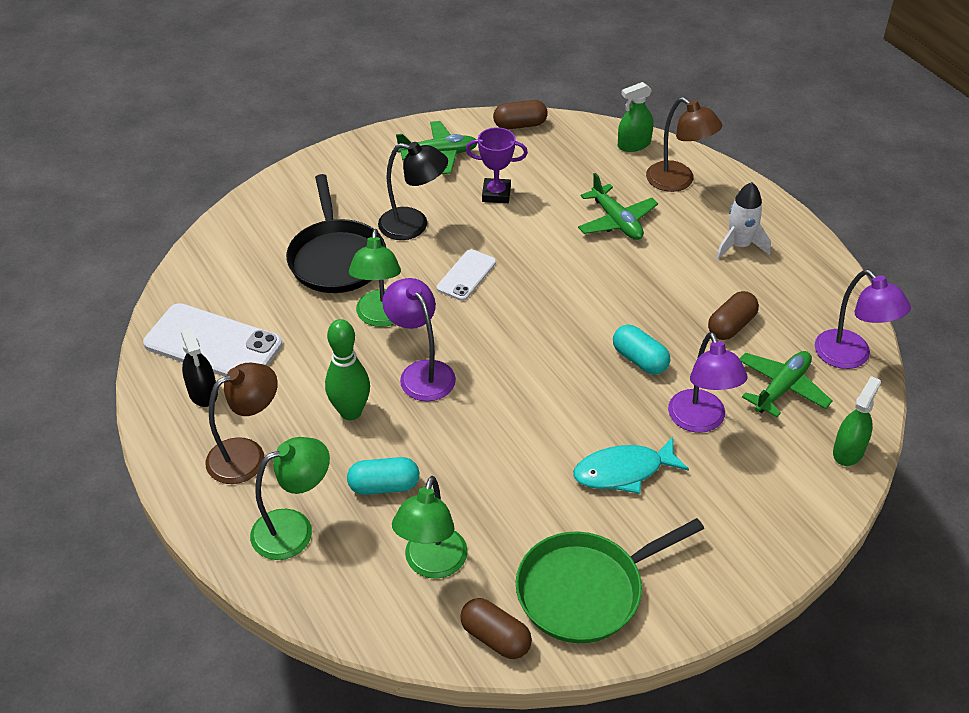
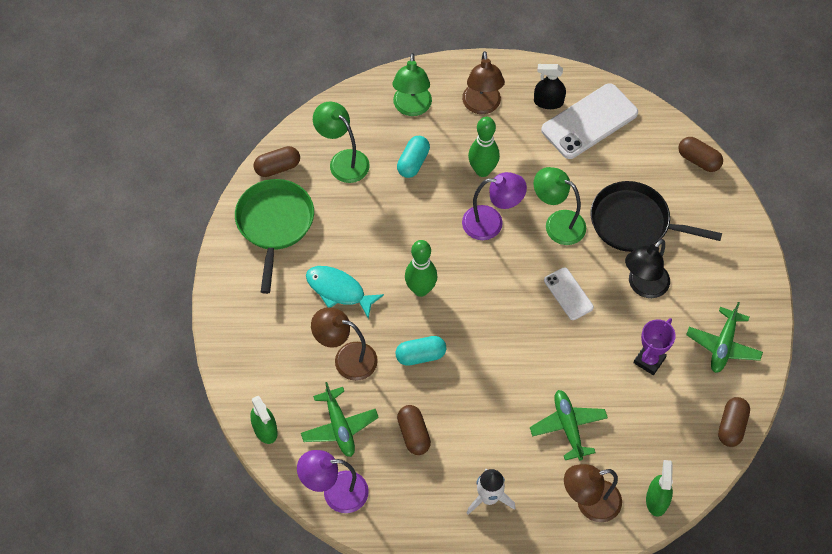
camera: 120 degrees right, 15 degrees up
(217, 238) = (698, 160): none -> brown capsule
(559, 396) = (421, 289): none -> green bowling pin
(616, 221) = (568, 427): green plane -> green plane turned 75 degrees clockwise
(623, 471) = (339, 290): turquoise fish -> turquoise fish turned 75 degrees counterclockwise
(700, 421) = (346, 358): purple lamp -> brown lamp

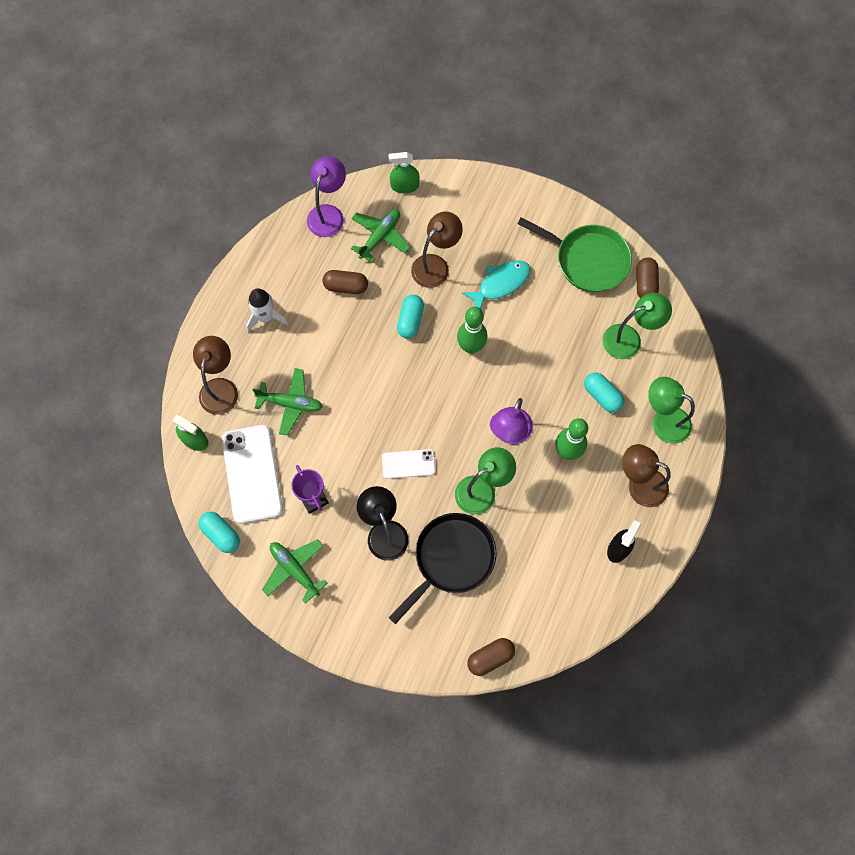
camera: 115 degrees right, 10 degrees up
(339, 426) = (380, 237): green plane -> green plane turned 120 degrees clockwise
(589, 121) = (579, 576): white phone -> white phone (252, 474)
(731, 426) = (221, 534): brown capsule -> turquoise capsule

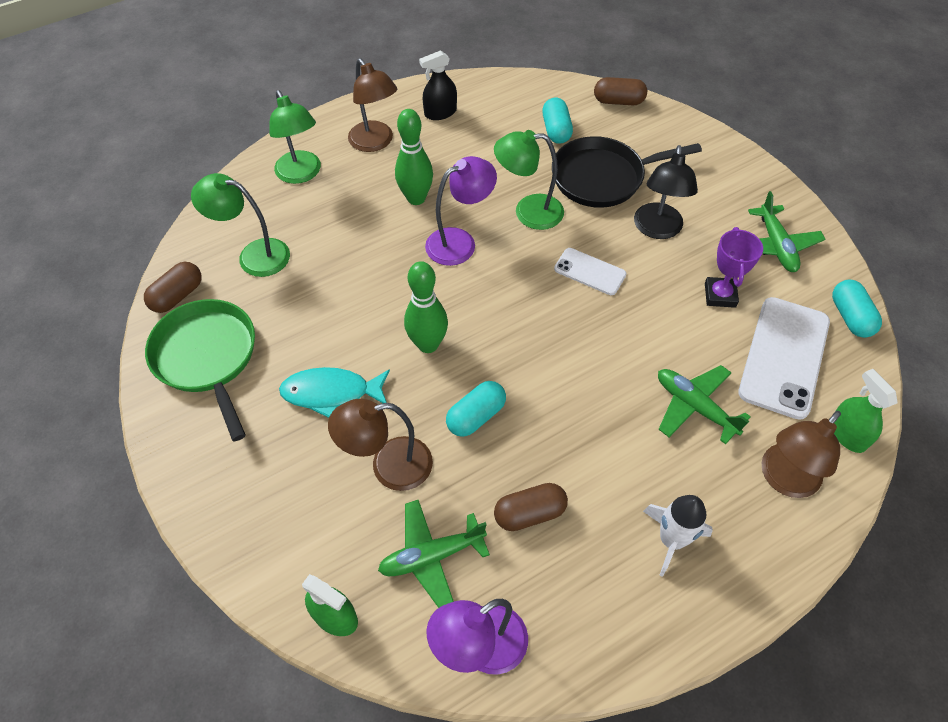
camera: 145 degrees left, 15 degrees down
(346, 286) = (529, 513): brown capsule -> brown capsule turned 60 degrees counterclockwise
(602, 396) = (336, 223): turquoise capsule -> turquoise capsule (556, 130)

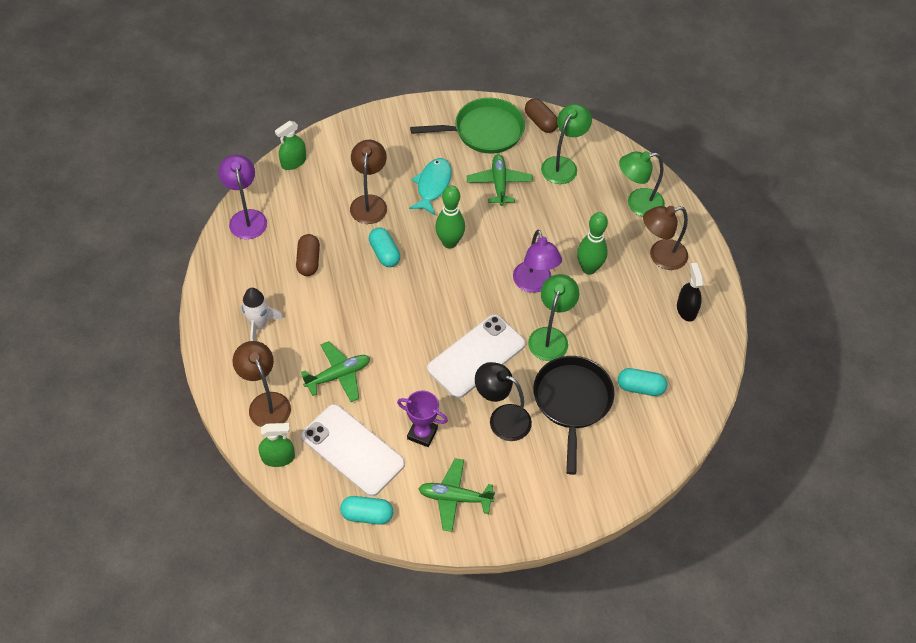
camera: 105 degrees right, 0 degrees up
(432, 556) = (305, 209): green plane -> green plane (499, 184)
(589, 272) = (476, 356): white phone -> white phone, size x1.83
(618, 101) = (666, 451): brown capsule -> none

